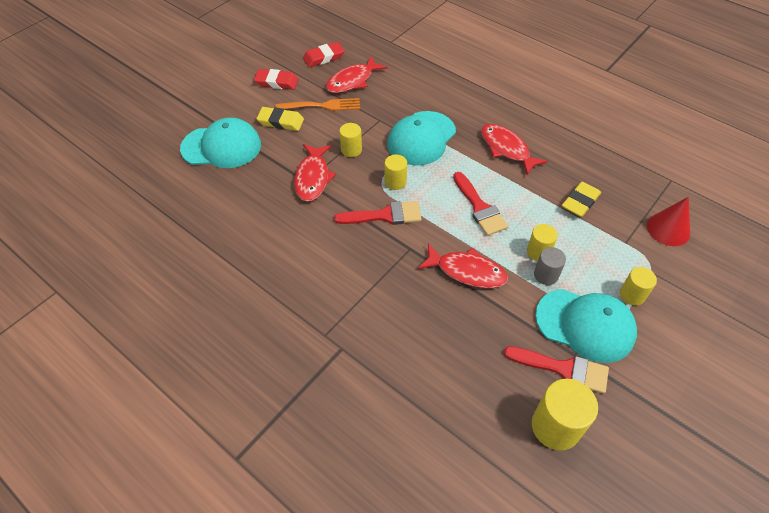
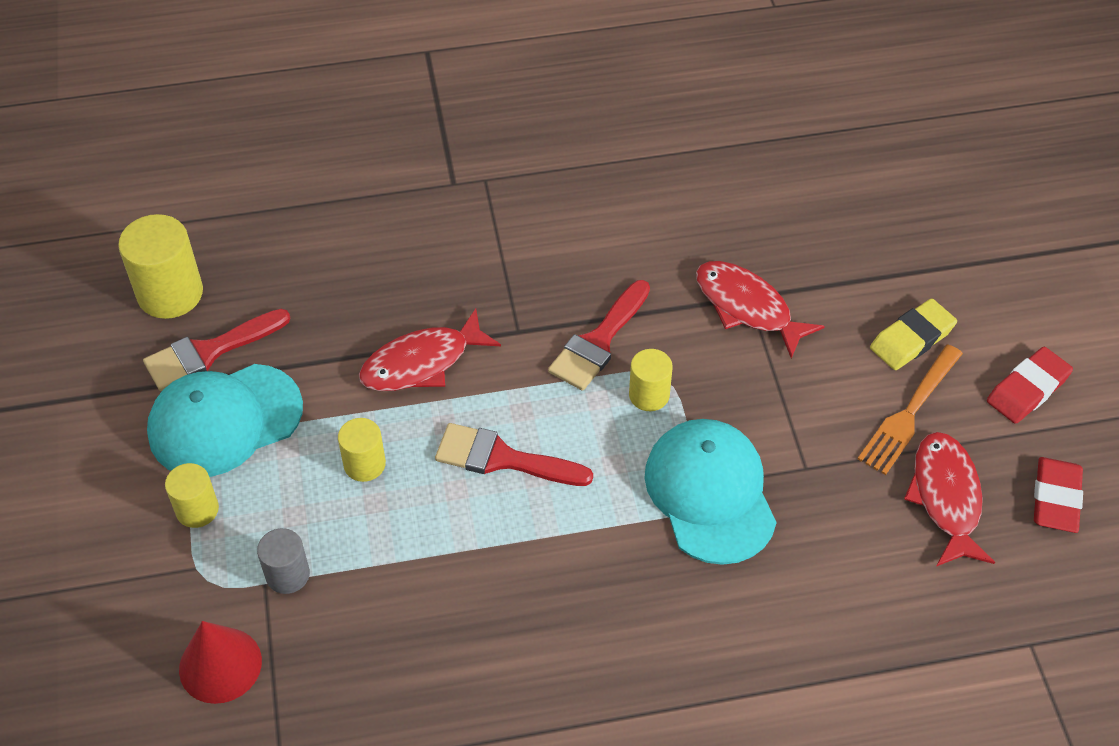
camera: 130 degrees right, 0 degrees up
(221, 147) = (910, 243): turquoise cap -> none
(351, 150) = (766, 386): yellow cylinder -> none
(506, 149) = (577, 593): red fish -> none
(546, 275) = (326, 441): grey cylinder -> grey cylinder (287, 574)
(580, 202) = (382, 596): yellow eraser -> none

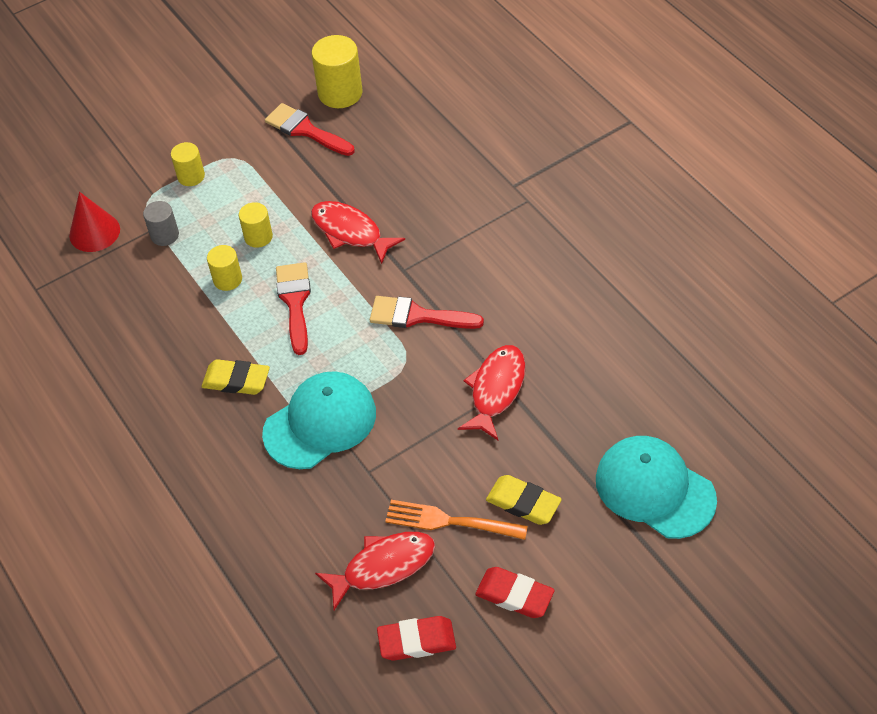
camera: 70 degrees right, 0 degrees up
(225, 421) = (259, 160): turquoise cap -> turquoise cap (654, 489)
(596, 564) = (236, 380): none -> yellow eraser
(649, 395) = (386, 360): yellow cylinder -> yellow cylinder (227, 279)

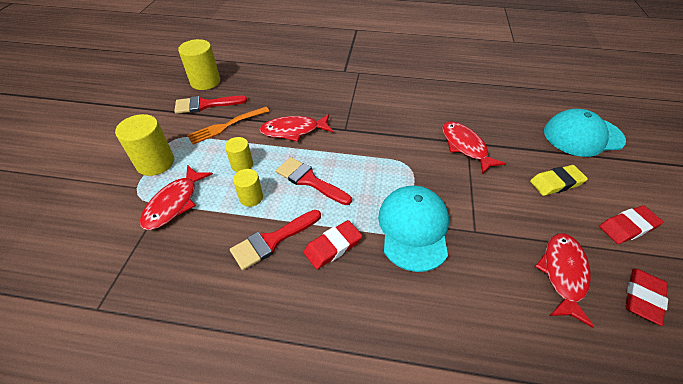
camera: 50 degrees left, 5 degrees down
(94, 232) = (112, 236): red cone -> none
(165, 235) = (174, 203): grey cylinder -> red fish
(191, 176) = (155, 163): yellow cylinder -> yellow cylinder, size x1.69
(236, 380) = (333, 246): yellow eraser -> red eraser
(417, 316) = (382, 143): red brush -> red brush (272, 241)
(451, 521) = (547, 219): orange fork -> orange fork (227, 125)

